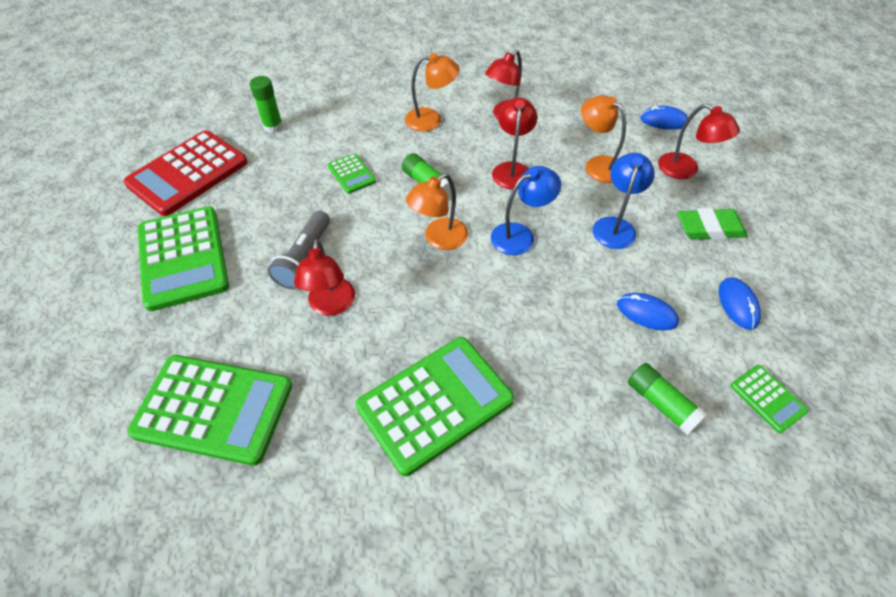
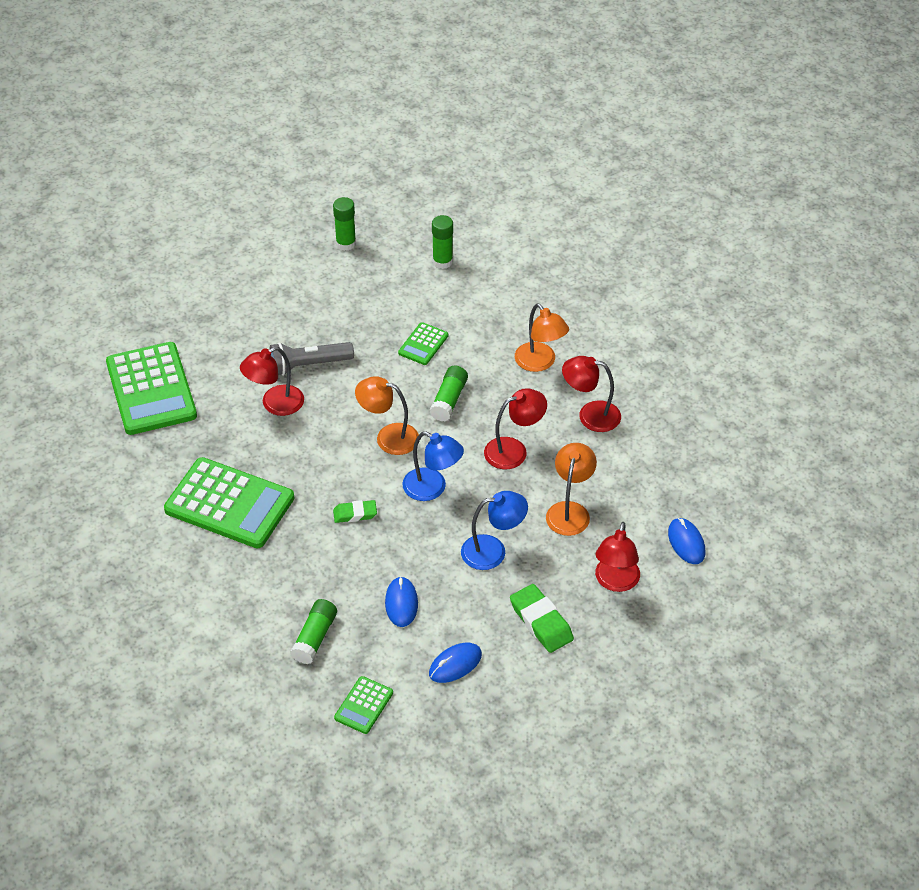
camera: 60 degrees right, 5 degrees down
(183, 258) = (260, 296): green calculator -> none
(187, 173) = (346, 243): red calculator -> green glue stick
(516, 302) = (355, 514): none -> green eraser

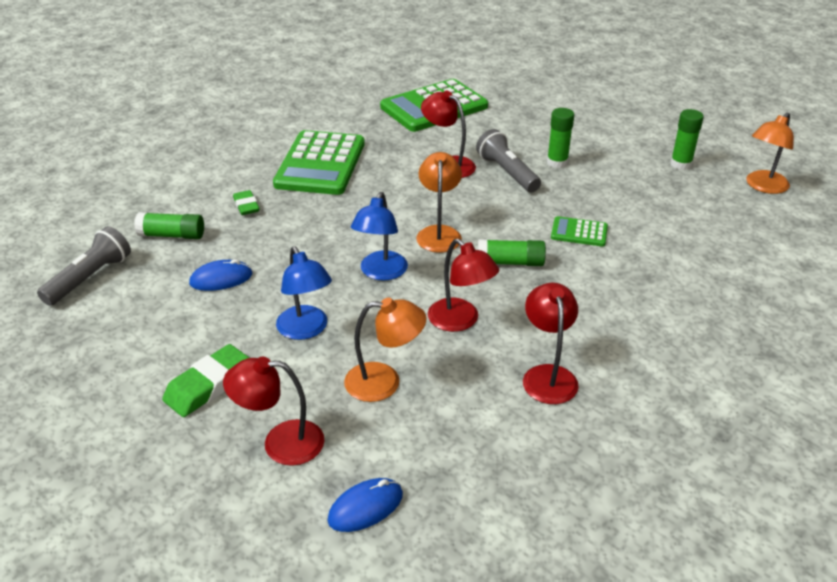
camera: 75 degrees right, 10 degrees down
(355, 514) = (330, 231): green eraser -> green eraser (246, 206)
(363, 705) = (90, 278): green calculator -> grey flashlight
(442, 262) = (708, 224): green glue stick -> green glue stick (557, 162)
(455, 664) = (143, 329): blue mouse -> none
(540, 363) = (607, 319): orange lamp -> orange lamp (763, 186)

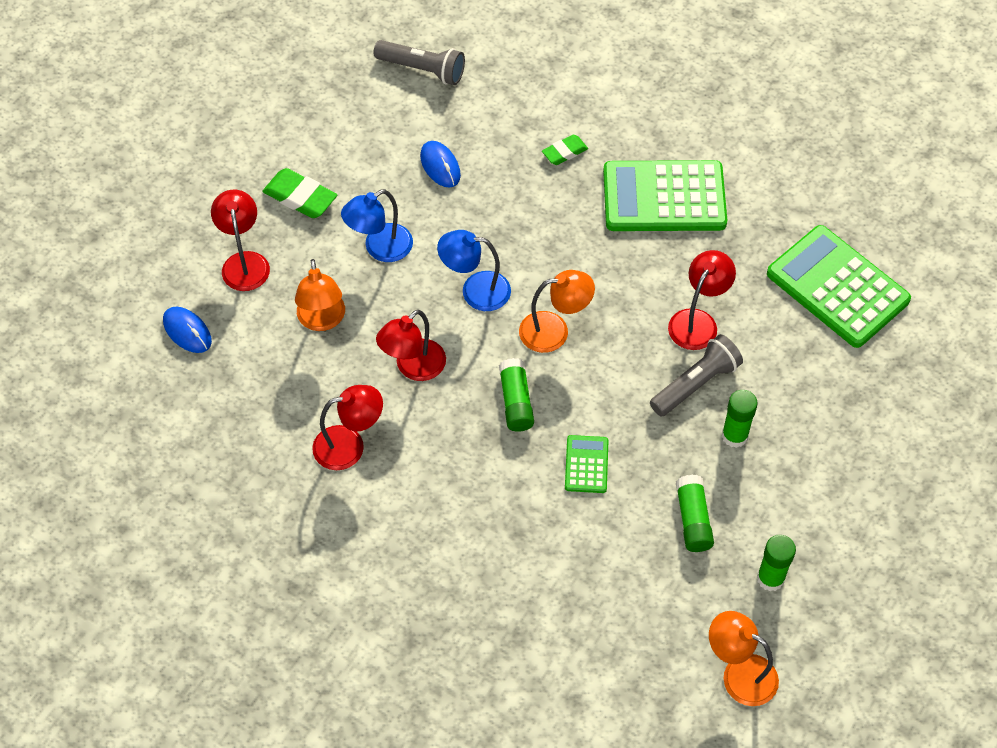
camera: 80 degrees right, 20 degrees up
(172, 235) = (500, 107): green glue stick -> green glue stick (693, 519)

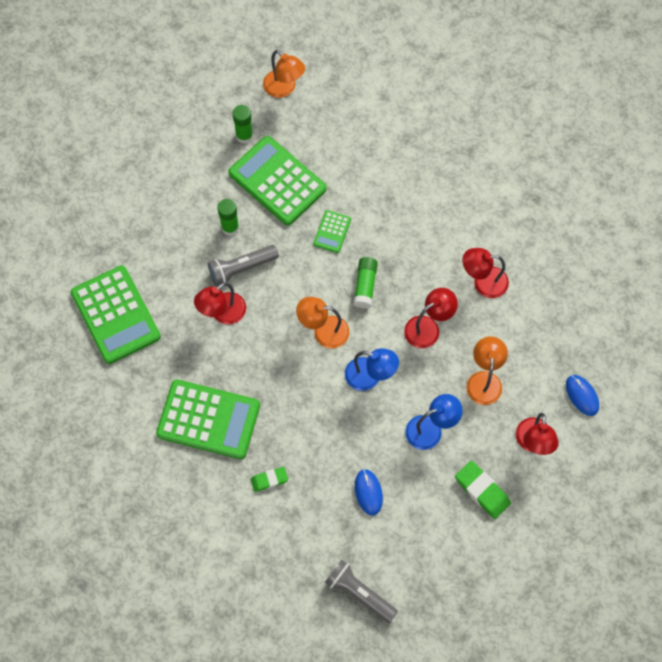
camera: 165 degrees left, 10 degrees up
(693, 519) = (277, 181): green glue stick -> green calculator

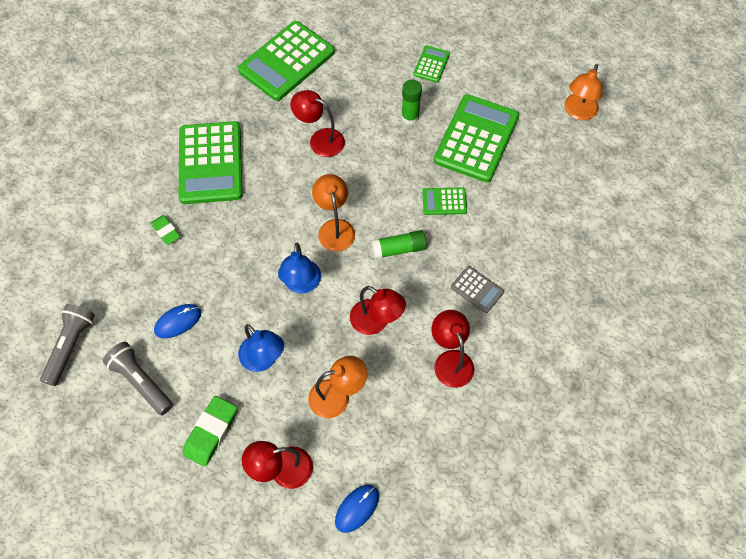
camera: 70 degrees right, 5 degrees down
(177, 187) = (431, 64): none -> green calculator
(241, 269) = (371, 140): grey flashlight -> grey flashlight (141, 382)
(244, 135) = (510, 97): green glue stick -> none
(427, 238) = (477, 290): none -> grey calculator

